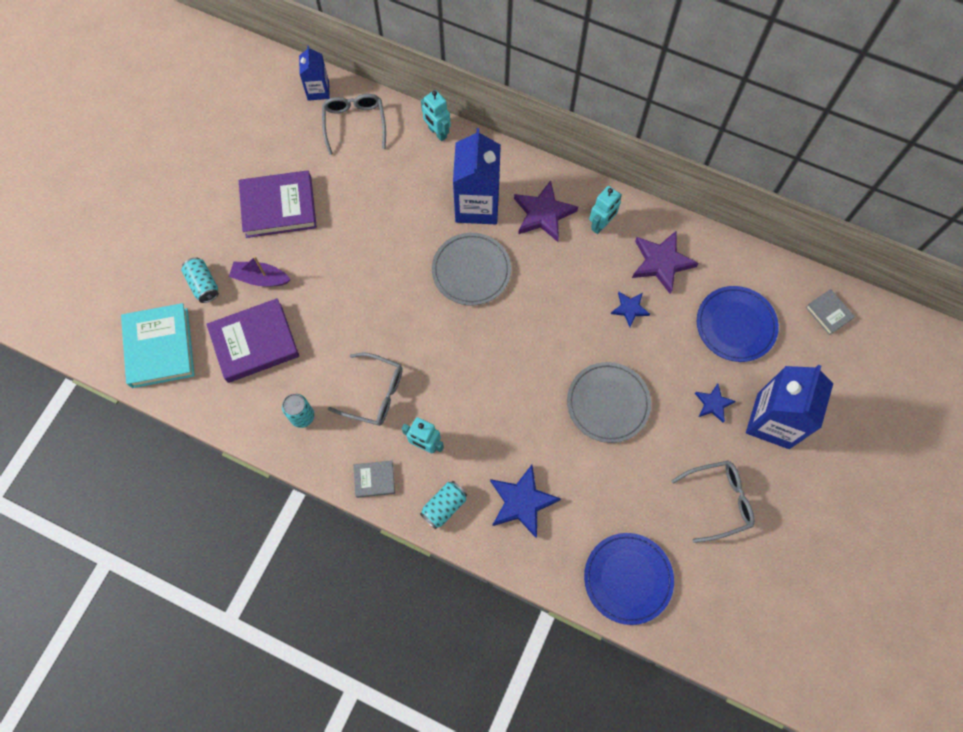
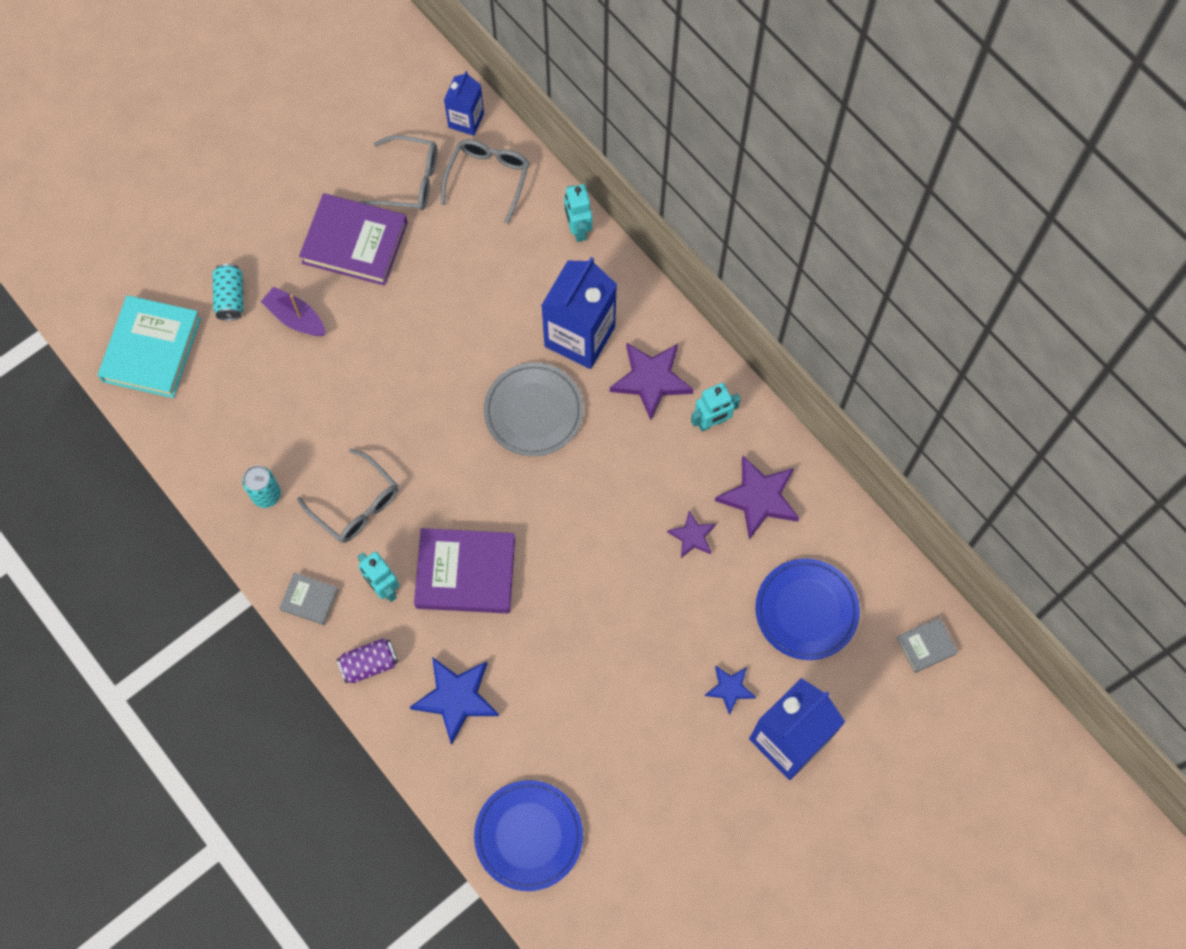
camera: 25 degrees right, 0 degrees up
(254, 342) = (254, 389): purple book -> purple book (465, 573)
(444, 506) = (369, 664): turquoise can -> purple can
(608, 403) = (609, 633): grey plate -> none
(629, 309) = (692, 536): blue star -> purple star
(718, 501) = (676, 799): grey glasses -> grey glasses (409, 181)
(828, 313) = (926, 646): grey book -> grey book turned 75 degrees clockwise

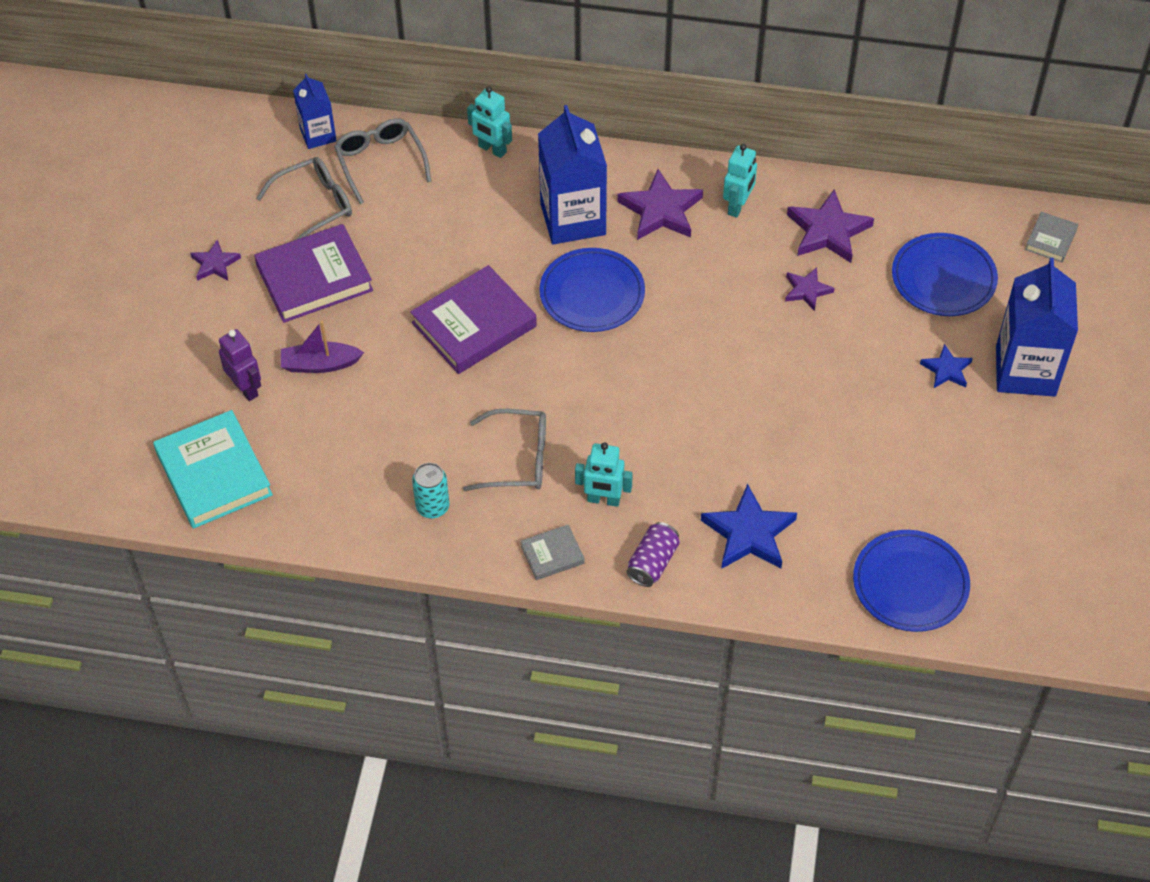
camera: 40 degrees left, 15 degrees down
(231, 298) = (246, 388): turquoise can -> purple robot
(300, 177) = (215, 264): none -> purple star
(465, 573) = (660, 441): purple book -> purple book (474, 324)
(533, 411) = (592, 294): grey plate -> blue plate

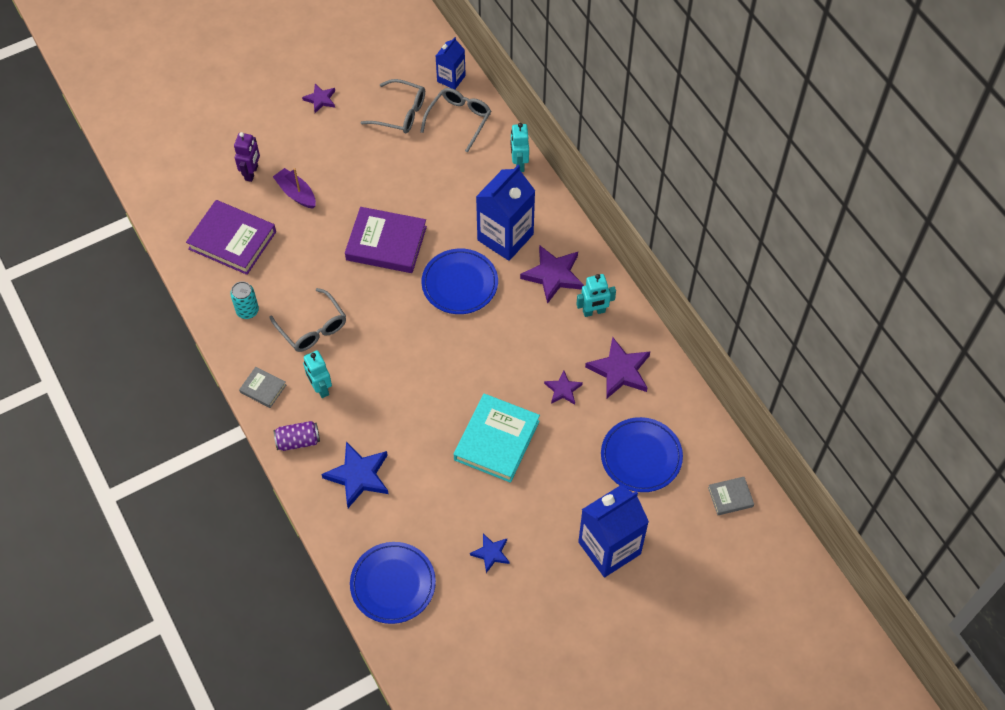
camera: 50 degrees right, 5 degrees up
(214, 474) = (186, 199): turquoise book -> turquoise book (497, 440)
(314, 278) = (351, 149): purple book -> purple book (232, 240)
(946, 369) = (570, 503): blue star -> blue star (491, 553)

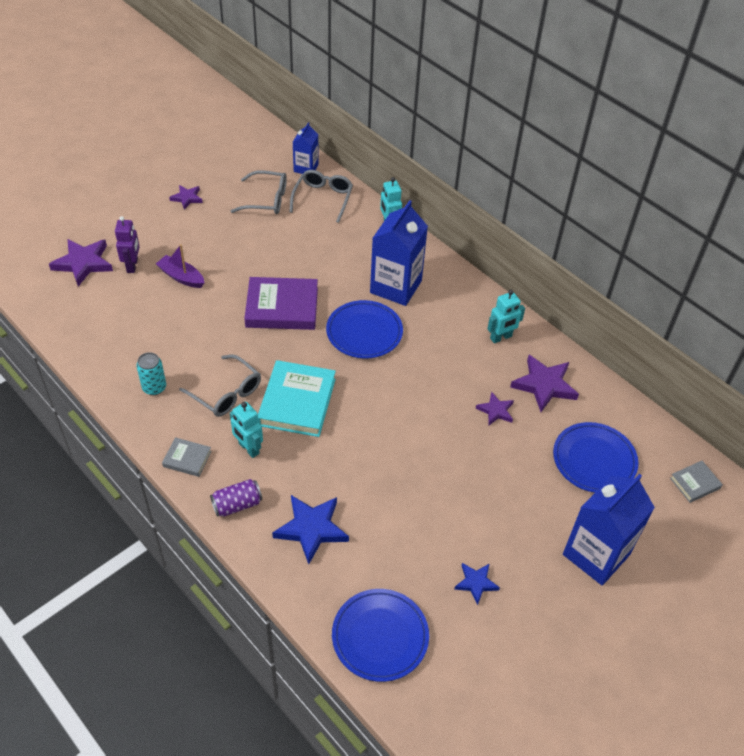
camera: 15 degrees left, 10 degrees down
(232, 240) = (125, 326): purple book -> none
(497, 440) = (446, 469): turquoise book -> turquoise book (297, 402)
(553, 275) = (452, 312): purple star -> purple star (83, 263)

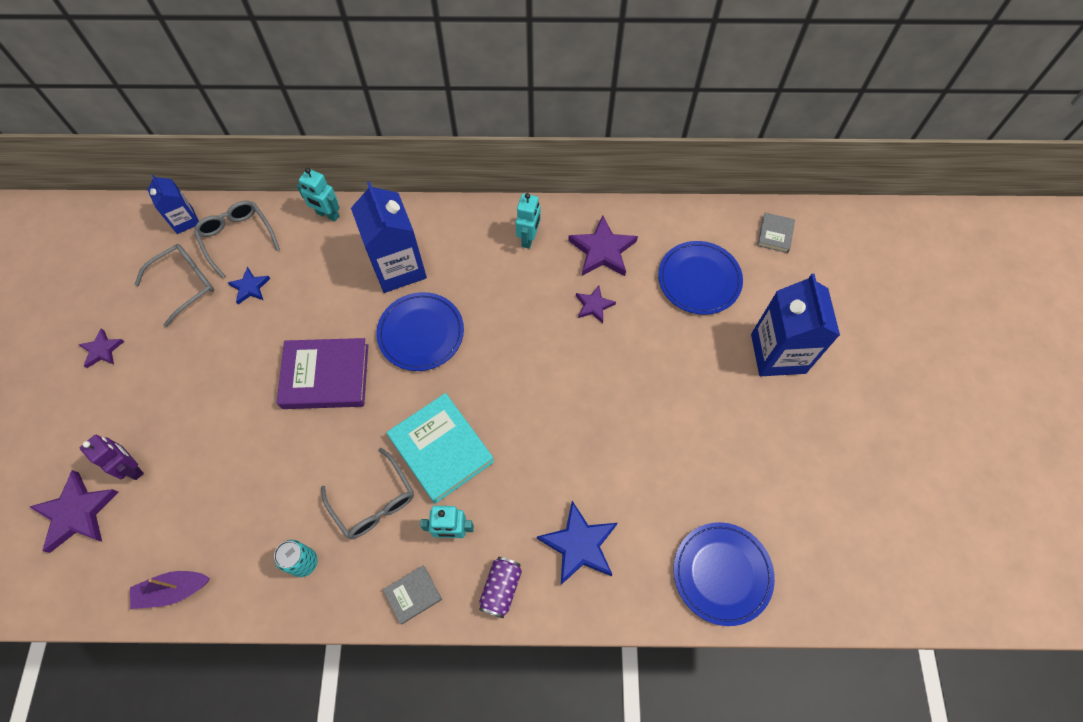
camera: 45 degrees left, 15 degrees up
(181, 277) = (196, 434): purple boat -> purple boat (173, 590)
(226, 393) = (373, 502): grey glasses -> grey glasses turned 60 degrees clockwise
(282, 307) = (326, 376): purple book -> purple book turned 45 degrees clockwise
(476, 583) = (733, 459): blue star -> blue star (250, 287)

